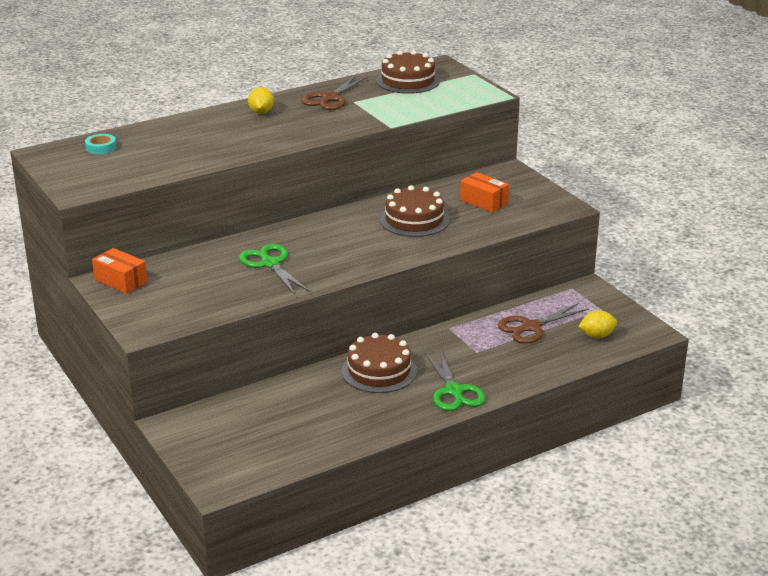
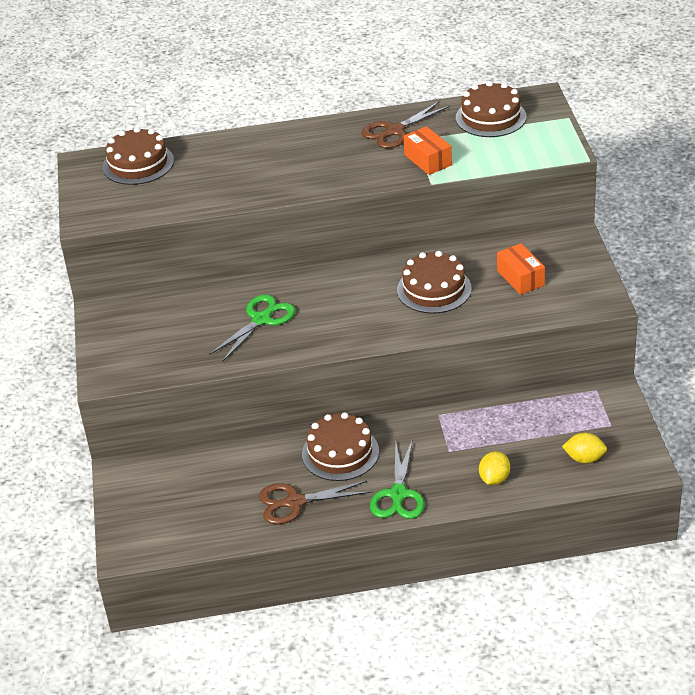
camera: 25 degrees right, 10 degrees up
(101, 147) = (138, 164): turquoise tape -> brown cake
(120, 281) = (116, 313): orange box -> orange box (428, 160)
(261, 112) = (314, 140): yellow lemon -> yellow lemon (494, 479)
(270, 264) = (261, 319): green scissors -> green scissors turned 45 degrees clockwise
(531, 327) = (522, 432): brown scissors -> brown scissors (295, 502)

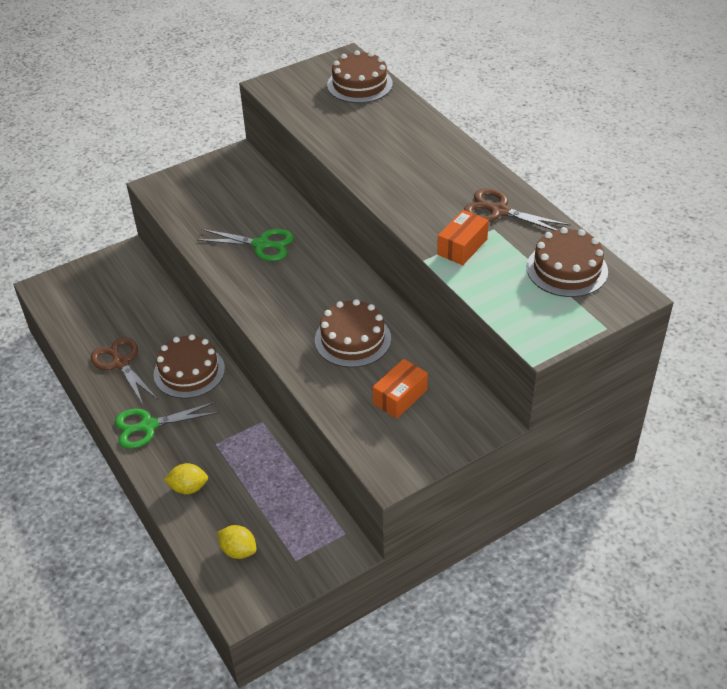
camera: 65 degrees right, 5 degrees up
(584, 458) = (238, 550): yellow lemon -> yellow lemon turned 45 degrees counterclockwise

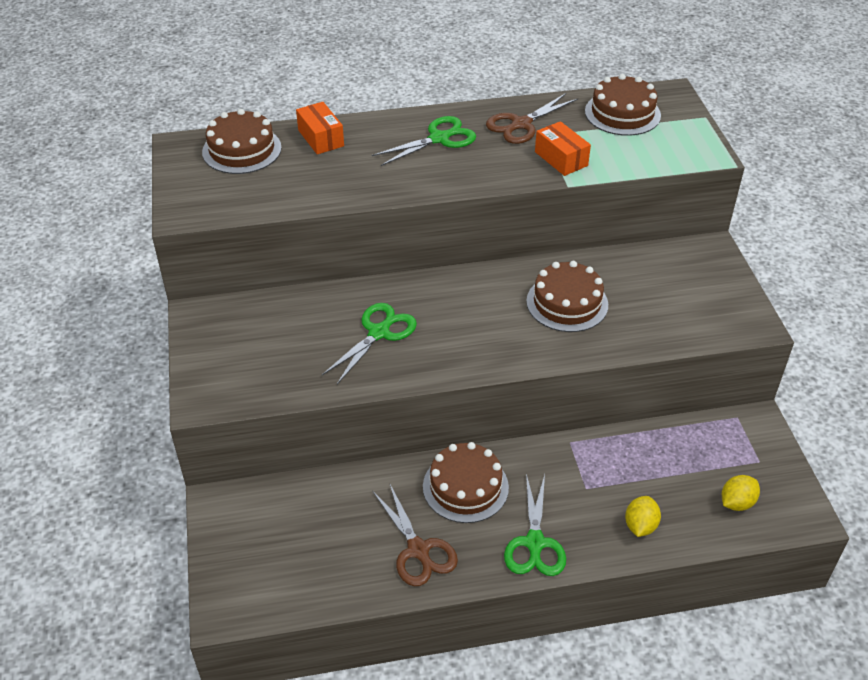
camera: 70 degrees left, 0 degrees up
(121, 363) = (418, 550): brown scissors -> brown scissors turned 105 degrees counterclockwise
(400, 397) = (660, 293): orange box -> orange box (321, 138)
(443, 172) = (439, 139): none -> green scissors

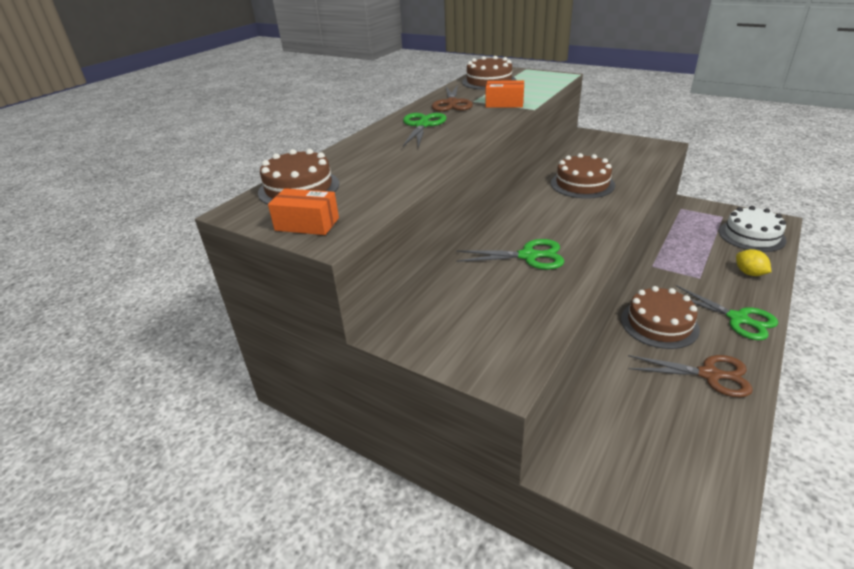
camera: 45 degrees left, 10 degrees down
(321, 138) = (346, 157): orange box -> orange box (307, 224)
(379, 333) = (528, 256): green scissors -> green scissors turned 105 degrees clockwise
(737, 502) = (751, 236): yellow lemon -> white cake

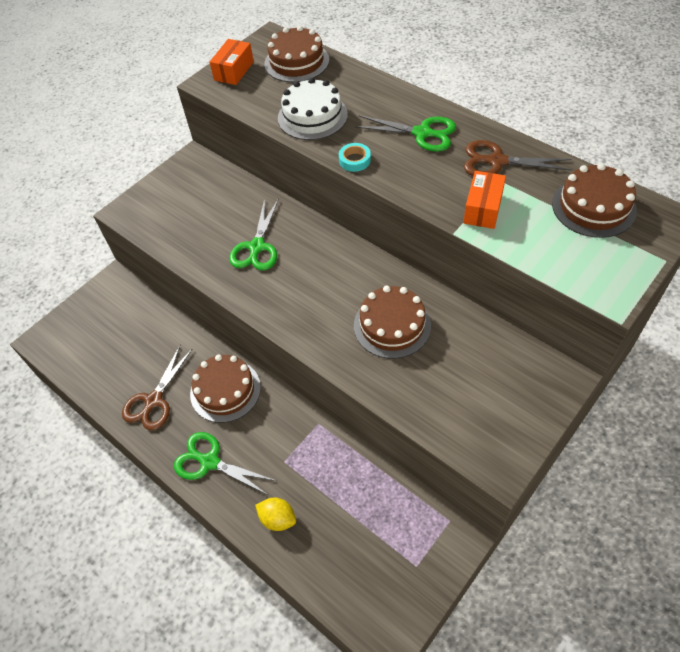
camera: 100 degrees right, 20 degrees up
(464, 144) = (354, 160): none -> turquoise tape
(738, 319) = (210, 462): green scissors -> green scissors turned 60 degrees clockwise
(749, 273) = (278, 519): yellow lemon -> yellow lemon turned 45 degrees clockwise
(751, 236) = (357, 574): white cake -> white cake (312, 116)

